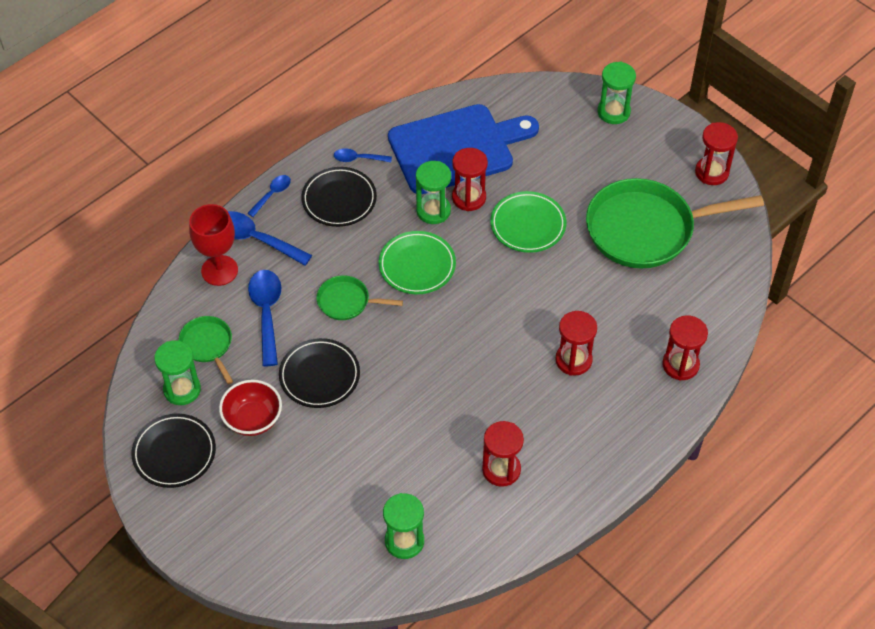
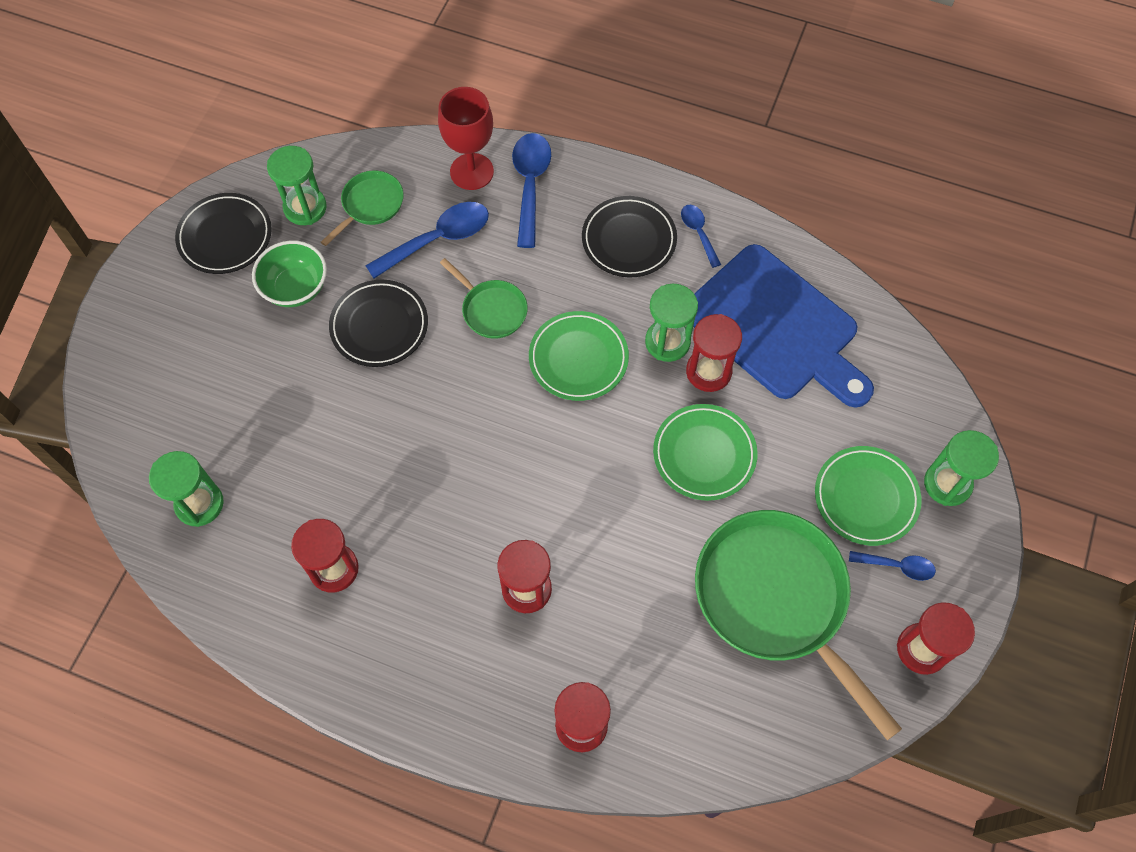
camera: 65 degrees right, 10 degrees up
(253, 419) = (296, 288): red bowl -> green bowl
(272, 194) = (599, 173): blue spoon -> blue spoon (897, 566)
(347, 302) = (491, 309): green pan -> green pan turned 150 degrees clockwise
(602, 155) = (866, 497): none -> green plate

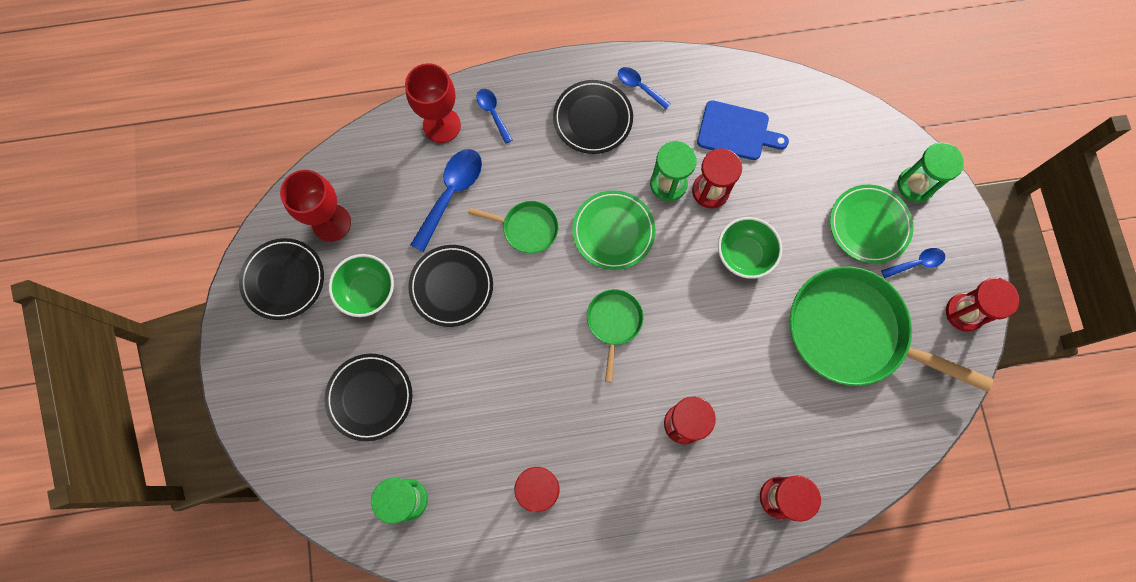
camera: 30 degrees left, 10 degrees up
(230, 387) = (370, 397): none -> black plate
(305, 208) = (331, 223): green hourglass -> red goblet
(370, 205) = (381, 194): green pan -> green pan (614, 323)
(530, 185) = (493, 113): blue spoon -> blue spoon, size x0.56
(704, 454) = (744, 255): green plate -> green bowl
(776, 327) = (736, 132): blue cutting board -> blue cutting board, size x0.55

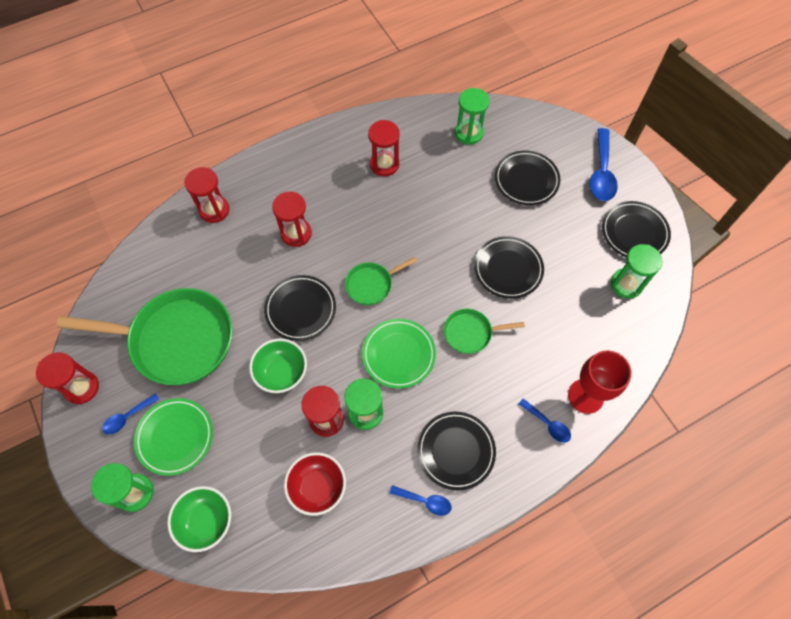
camera: 160 degrees right, 10 degrees down
(331, 223) = (626, 284): red goblet -> green hourglass
(367, 291) = (568, 245): green bowl -> green bowl (206, 521)
(451, 194) = (546, 339): blue spoon -> blue spoon (601, 173)
(614, 323) = (372, 284): green pan -> green pan turned 75 degrees clockwise
(704, 321) = (300, 309): none -> black plate
(736, 132) = (317, 487): blue cutting board -> red bowl

